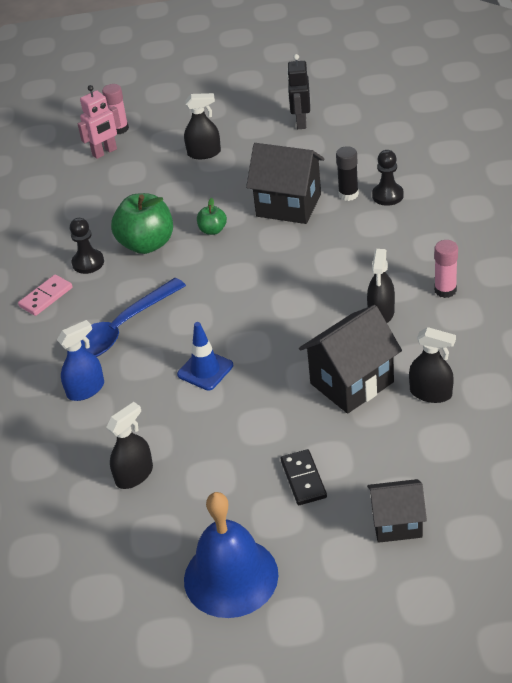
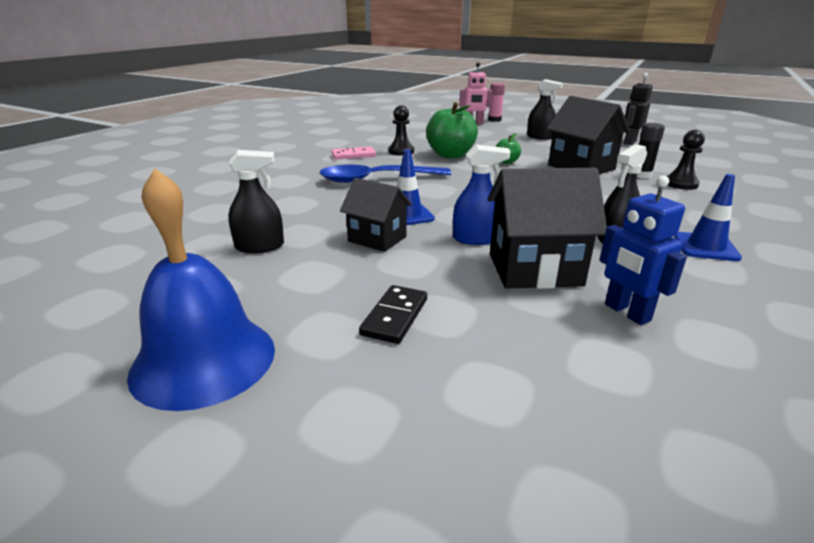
camera: 30 degrees right, 15 degrees down
(86, 389) = (308, 194): blue spray bottle -> blue spray bottle (476, 239)
(397, 523) = (456, 420): black house -> black house (377, 239)
(431, 393) = (626, 312): black spray bottle -> blue robot
(445, 290) = (706, 247): pink glue stick -> blue traffic cone

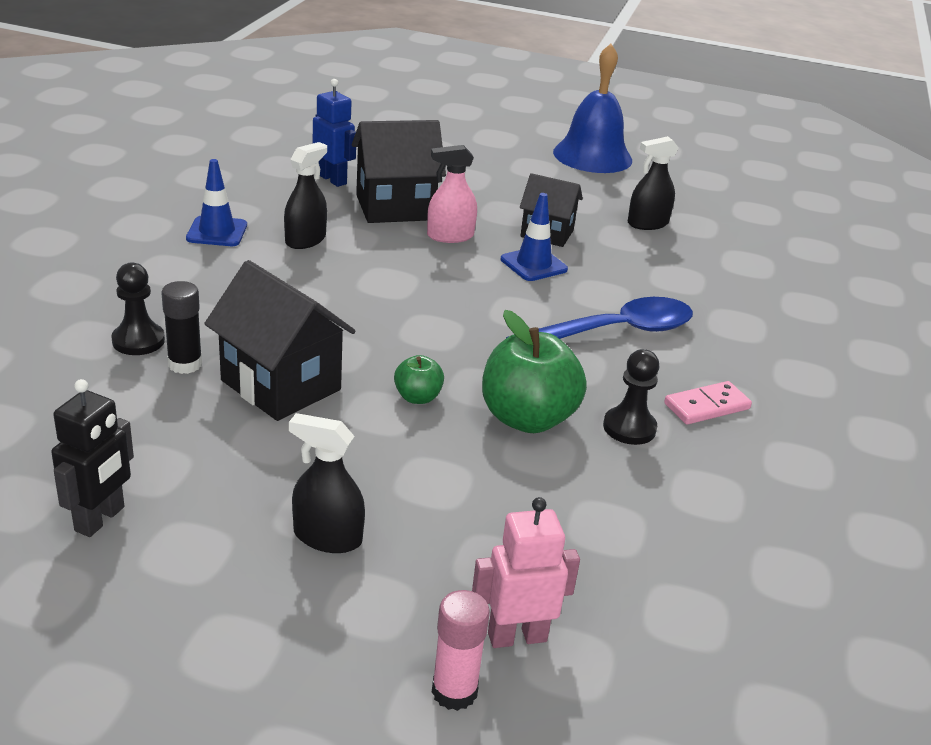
camera: 165 degrees right, 5 degrees up
(394, 317) = (496, 175): black domino -> none
(476, 239) = (450, 236): blue spray bottle -> pink spray bottle

